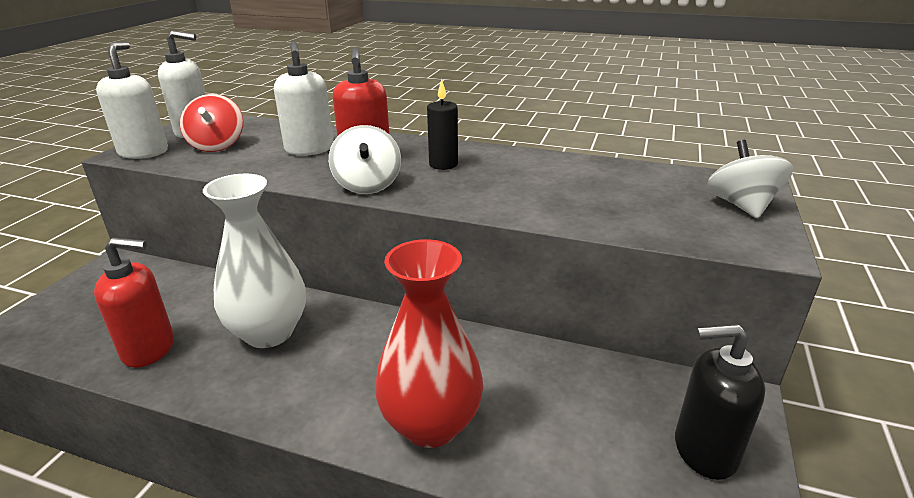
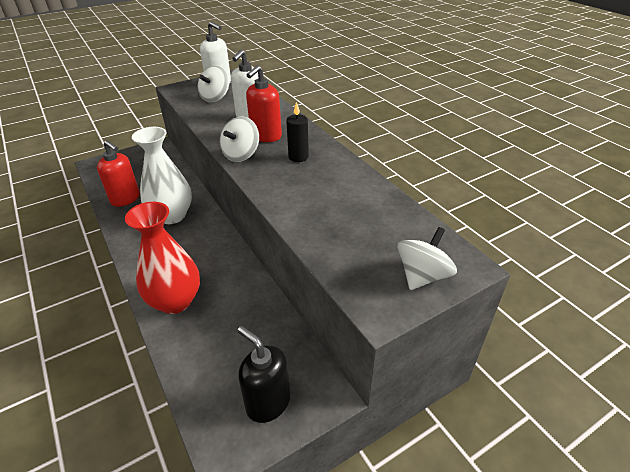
camera: 40 degrees right, 10 degrees up
(144, 152) = (182, 90): white soap dispenser -> none
(217, 145) = (215, 98): red spinning top -> white spinning top

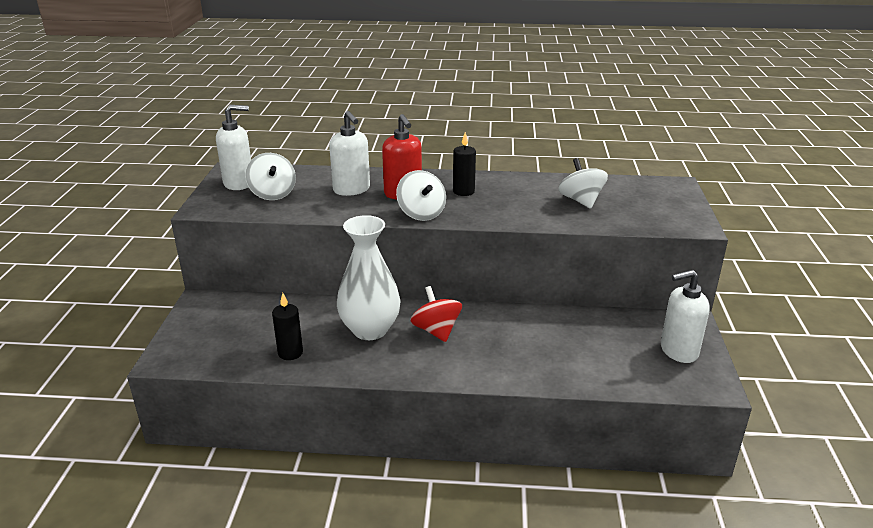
camera: 55 degrees left, 10 degrees down
(125, 199) = (290, 353): red soap dispenser -> black candle
(175, 301) = (516, 364): red vase -> none
(191, 244) = (436, 331): none -> red spinning top
(268, 402) = (678, 351): black soap dispenser -> white soap dispenser
(422, 276) = (673, 201): white spinning top -> white spinning top (581, 201)

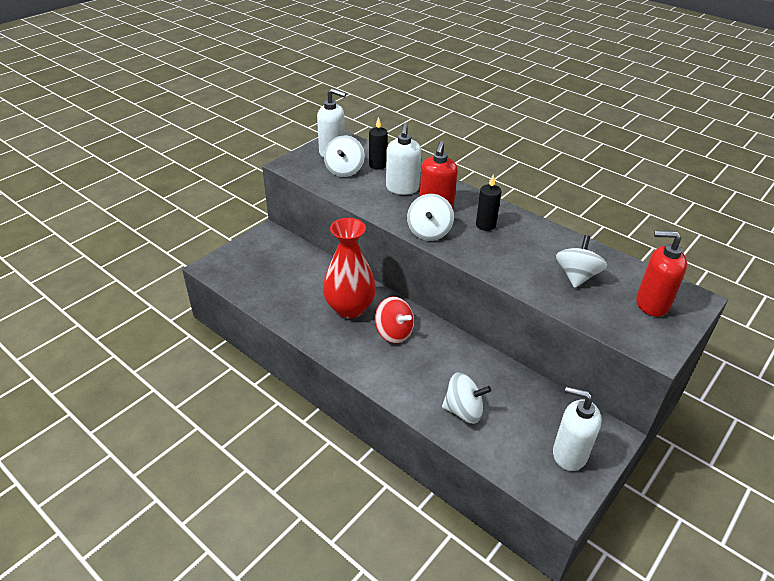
camera: 35 degrees right, 10 degrees up
(290, 353) = (283, 300): black candle -> black candle (377, 165)
(370, 330) = (349, 308): white vase -> red vase
(436, 331) = (394, 333): red spinning top -> red spinning top turned 120 degrees clockwise
(567, 361) = (463, 411): none -> white spinning top
(654, 198) = (651, 304): none -> red soap dispenser

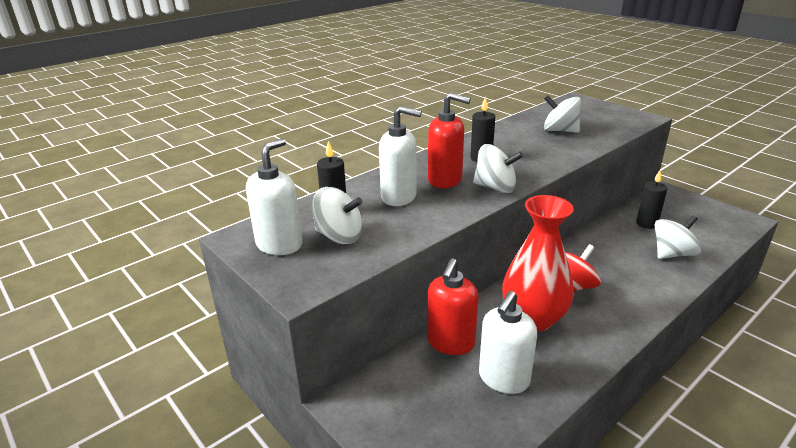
camera: 80 degrees left, 10 degrees down
(463, 411) = (672, 254): white spinning top -> white spinning top turned 45 degrees clockwise
(520, 401) = (646, 223): none -> black candle
(569, 454) = (695, 210): white soap dispenser -> white soap dispenser (503, 379)
(651, 304) = (588, 112): red soap dispenser -> red soap dispenser (450, 342)

